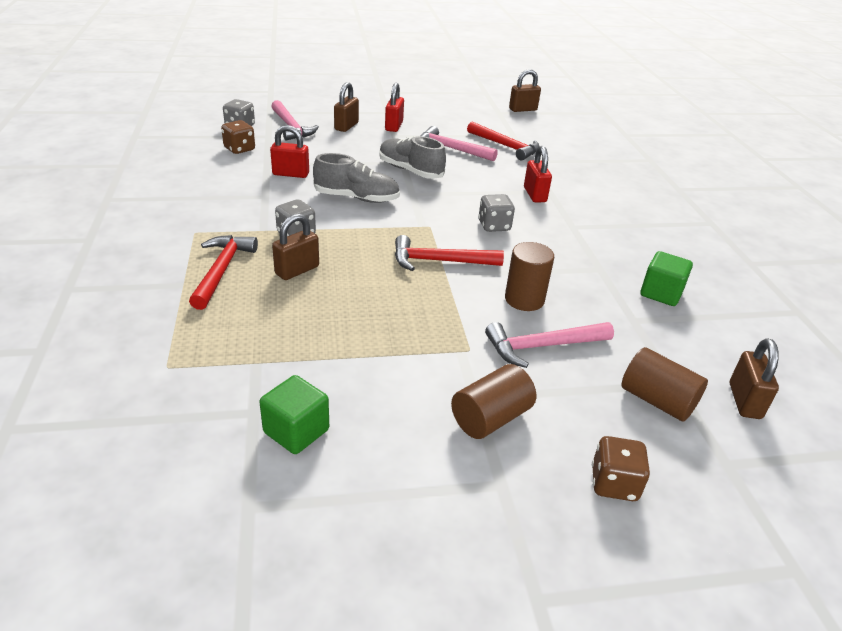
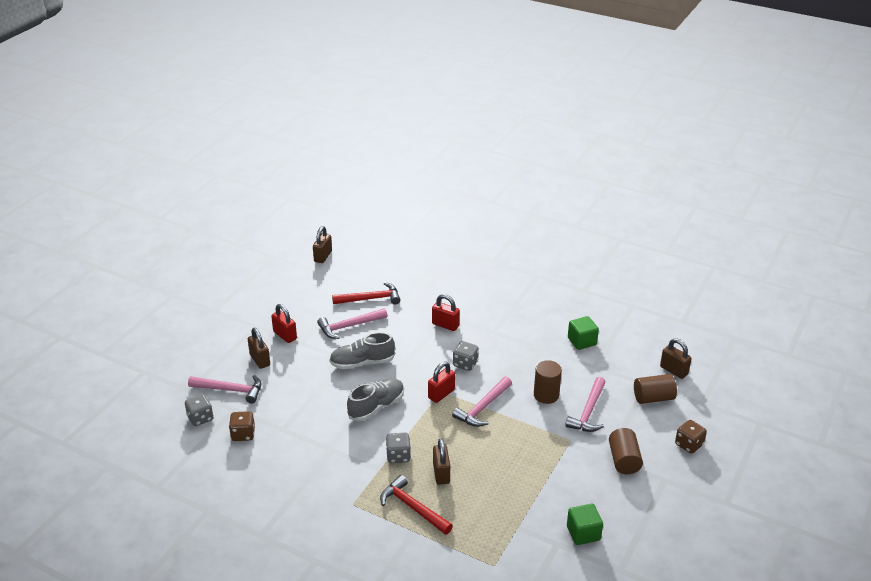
camera: 50 degrees left, 0 degrees up
(291, 174) = (311, 423): red padlock -> red padlock (441, 394)
(439, 261) = (482, 408): red hammer -> pink hammer

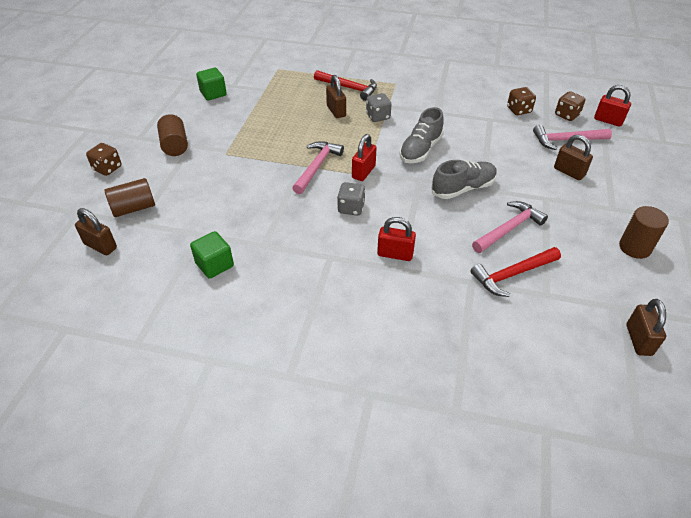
camera: 165 degrees right, 10 degrees up
(200, 418) = (566, 115): grey dice -> brown dice
(285, 335) = (570, 203): red padlock -> red padlock (608, 121)
(546, 395) = (253, 190): brown cylinder -> brown cylinder (634, 247)
(588, 412) = (207, 181): pink hammer -> none

